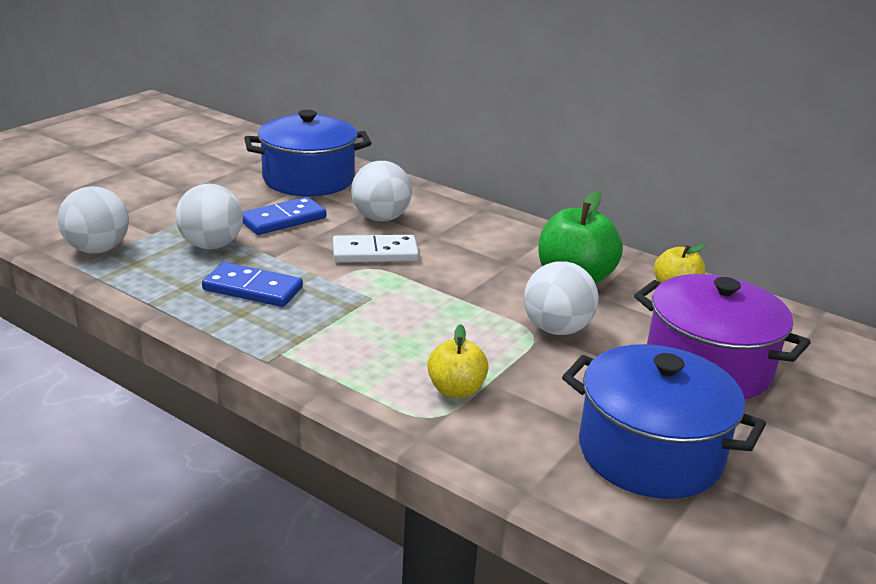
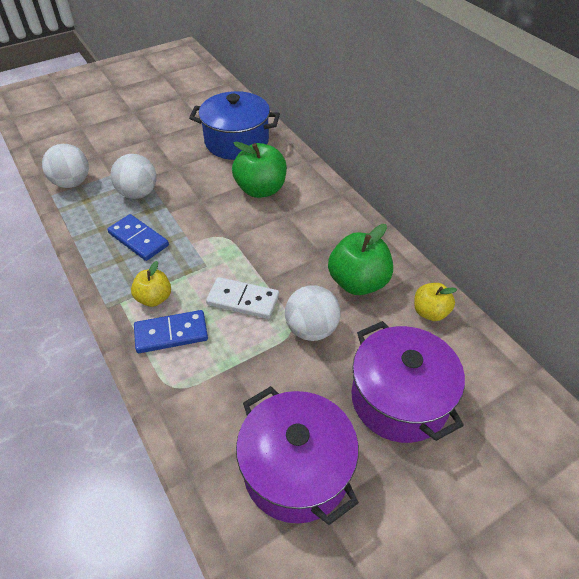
camera: 25 degrees right, 20 degrees up
(283, 220) = (196, 178): blue domino -> blue domino (171, 334)
(375, 253) = (235, 223): white domino -> white domino (243, 300)
(381, 218) = (261, 189): white ball -> green apple
(456, 390) = (205, 368): yellow apple -> yellow apple (154, 298)
(650, 452) = (296, 470): blue pot -> purple pot

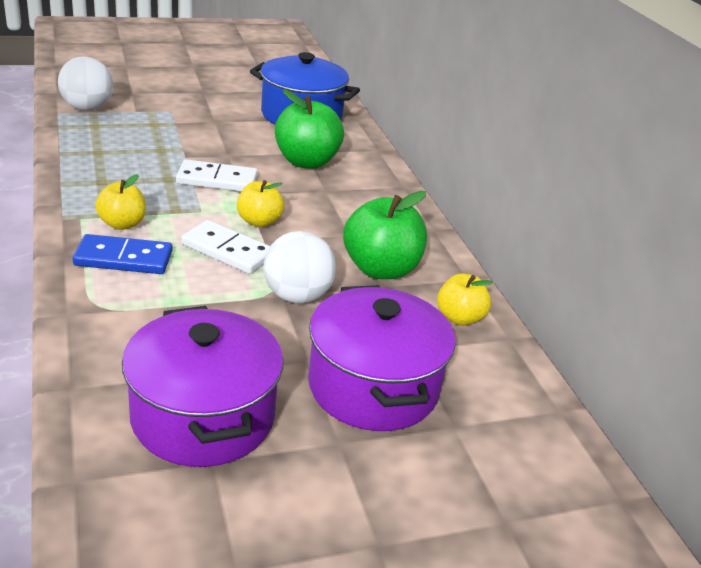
camera: 10 degrees right, 15 degrees down
(138, 193) = (158, 133): white ball -> none
(138, 239) = (135, 171): blue domino -> none
(204, 229) = (217, 180): none -> white domino
(253, 263) = (259, 221): none -> yellow apple

